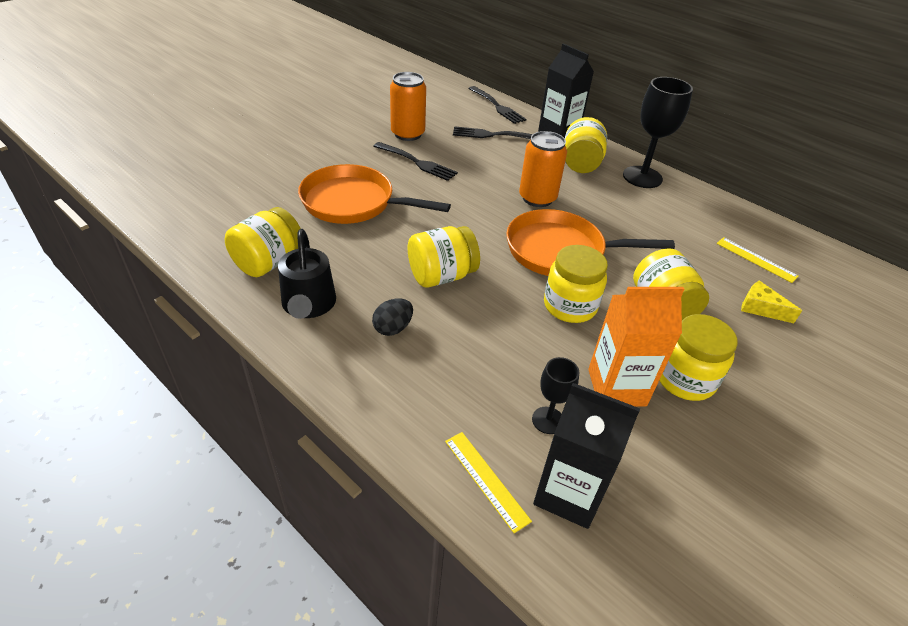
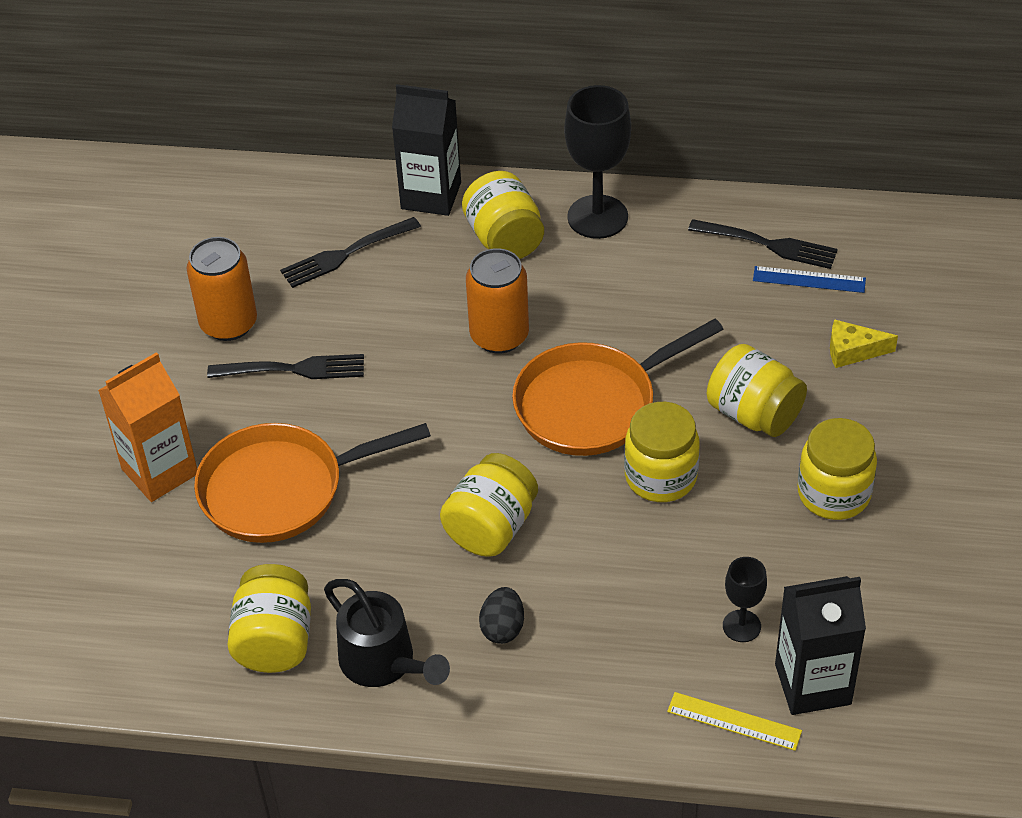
camera: 30 degrees left, 5 degrees up
(497, 106) = (300, 189): black fork -> black fork (767, 244)
(616, 387) = (777, 546): orange carton -> orange carton (160, 471)
(756, 259) = (809, 279): yellow ruler -> blue ruler

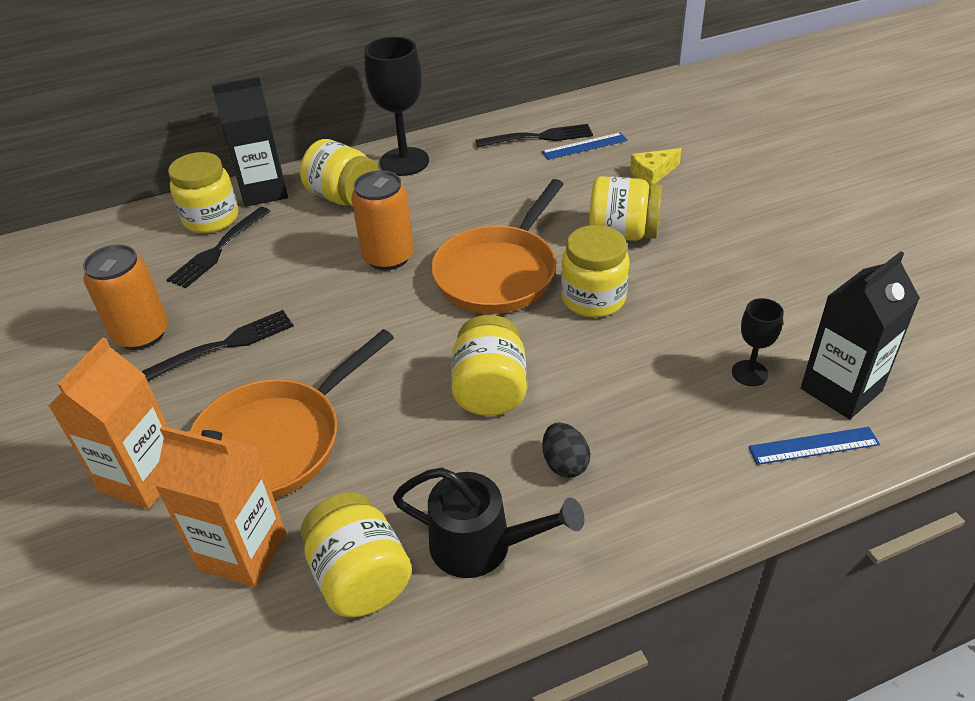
camera: 30 degrees left, 5 degrees down
(201, 575) = (243, 552): none -> orange carton
(734, 721) = (813, 446): yellow ruler -> blue ruler
(833, 494) = (725, 259): yellow jar -> yellow jar (211, 218)

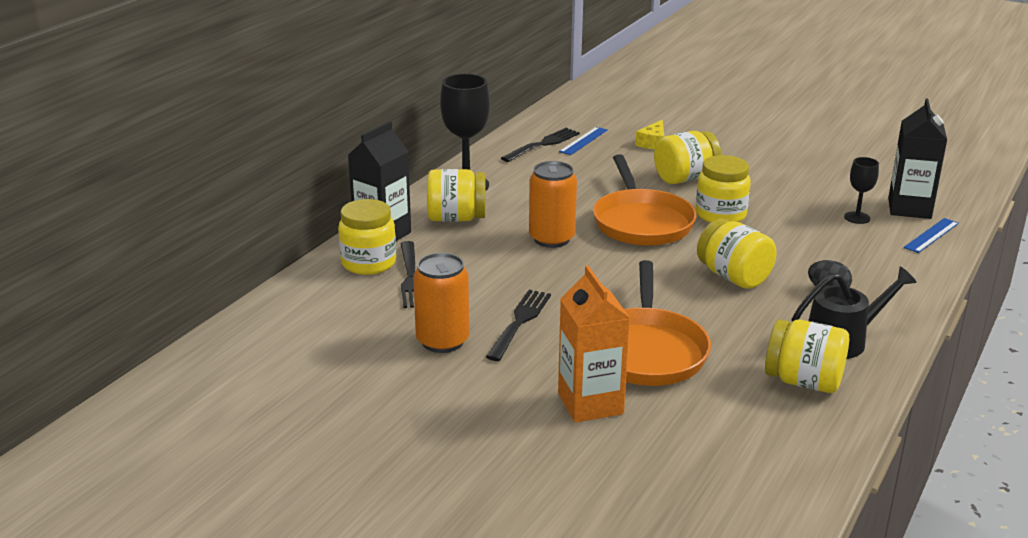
camera: 40 degrees left, 15 degrees down
(243, 552) = (719, 403): orange carton -> none

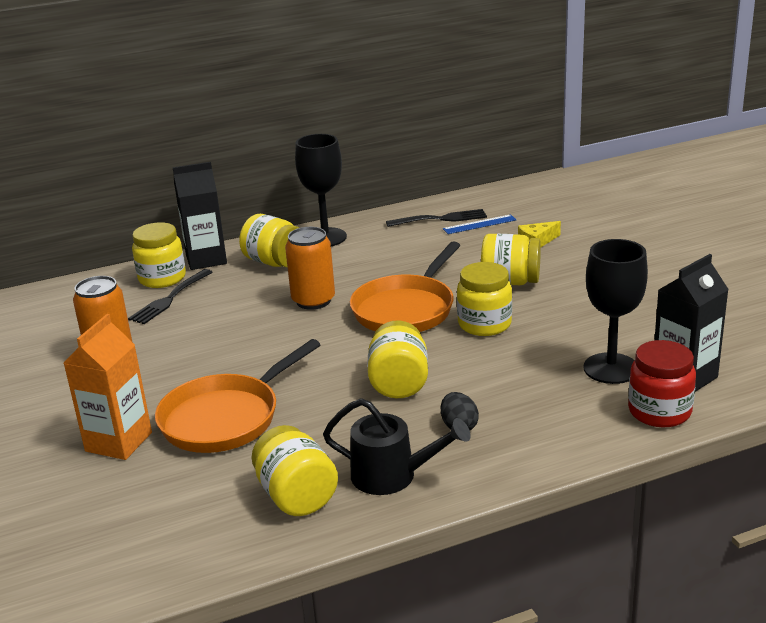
camera: 40 degrees right, 0 degrees up
(519, 323) = (179, 359): black fork -> none
(857, 218) = (611, 368): black goblet -> black goblet, size x1.89
(931, 235) = (659, 412): blue ruler -> red jar

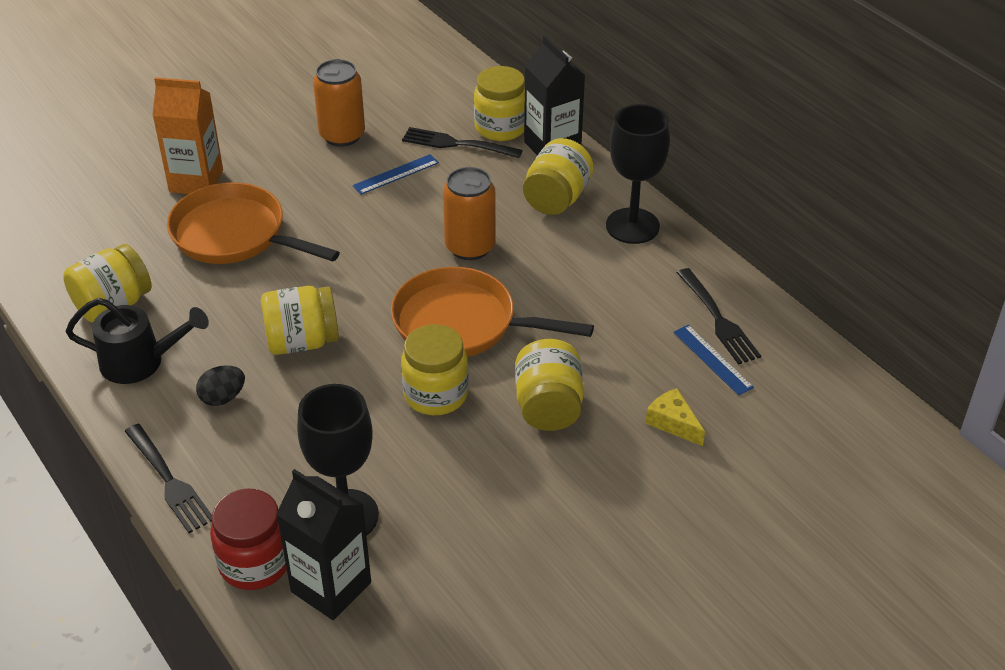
camera: 75 degrees right, 15 degrees up
(192, 329) = (396, 174): none -> blue ruler
(393, 476) = (141, 362): black watering can -> black watering can turned 90 degrees counterclockwise
(559, 457) = (168, 481): none -> black fork

